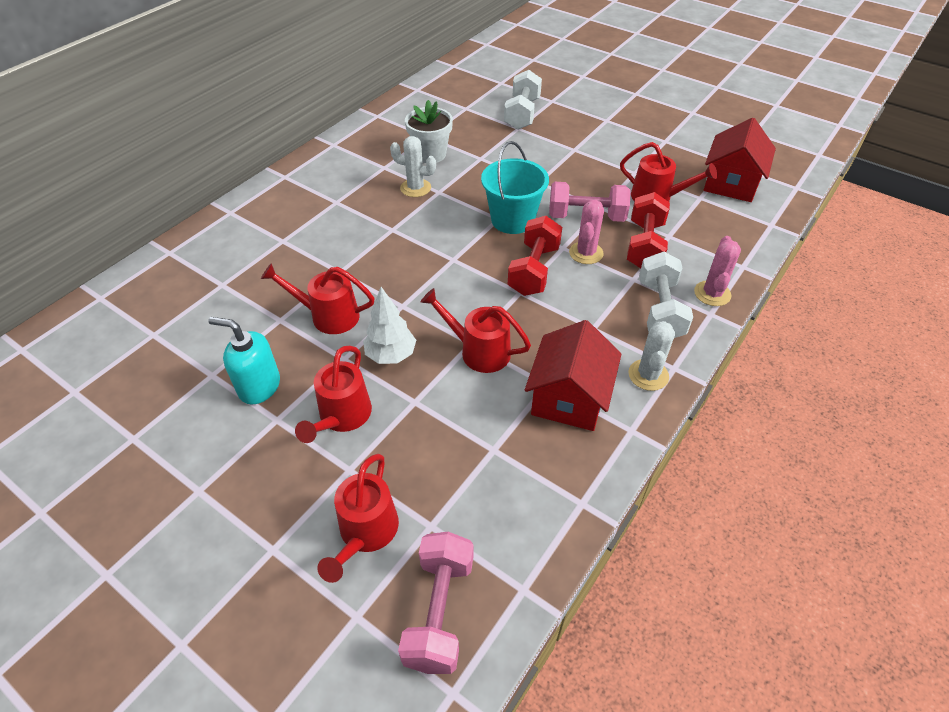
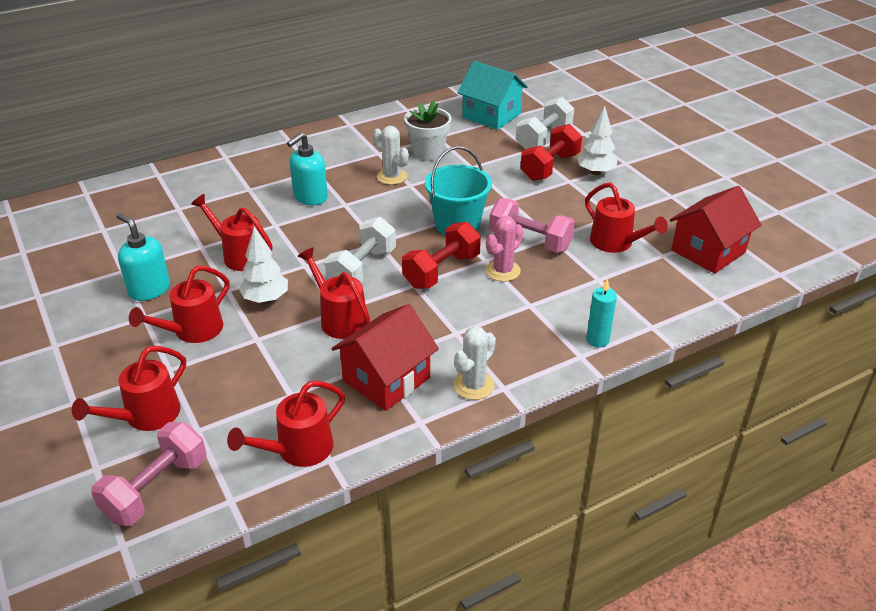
camera: 25 degrees right, 10 degrees down
(352, 232) = (310, 197): none -> turquoise soap dispenser
(460, 103) = (491, 116): none -> turquoise house
(545, 506) = (297, 450): none -> red watering can
(589, 135) = (595, 172): none -> white tree
(644, 246) = (566, 281): red dumbbell -> red dumbbell (550, 167)
(660, 310) = (532, 338): white dumbbell -> white dumbbell (362, 269)
(712, 293) = (597, 340): pink cactus -> turquoise candle

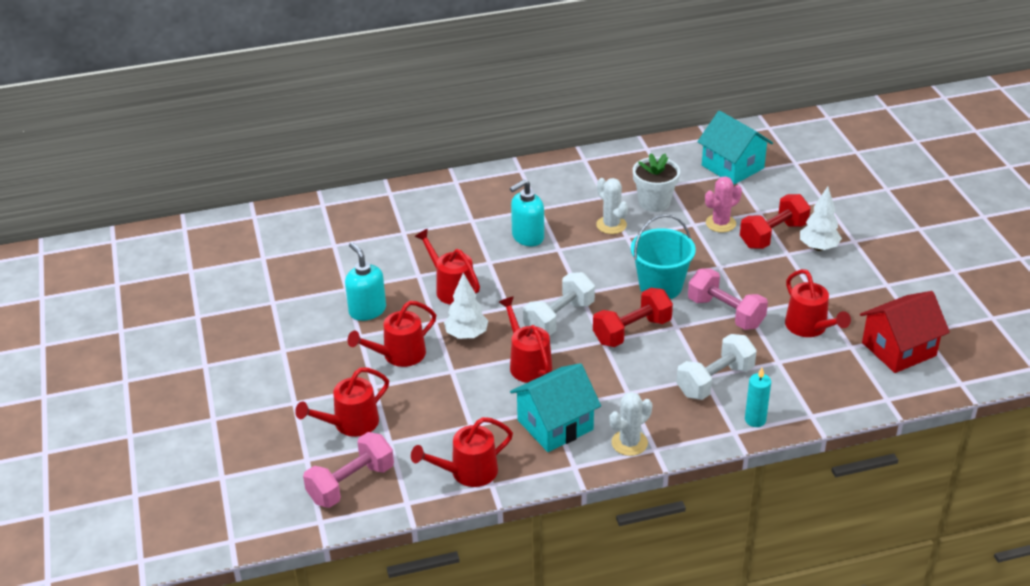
camera: 15 degrees right, 0 degrees up
(386, 379) = (555, 425): red house -> turquoise house
(503, 271) = (689, 340): pink cactus -> pink cactus (720, 223)
(544, 138) = (778, 201): white dumbbell -> white dumbbell (715, 381)

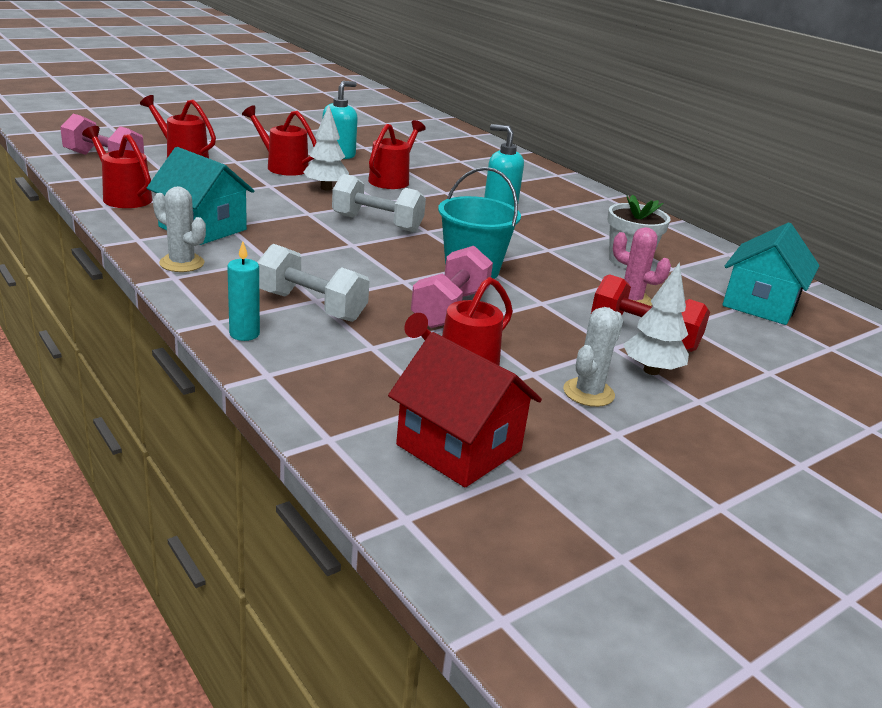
camera: 65 degrees right, 10 degrees down
(527, 363) = (296, 213): red watering can -> none
(611, 225) = (561, 241): white cactus -> white cactus (588, 393)
(632, 331) = (378, 258): red dumbbell -> none

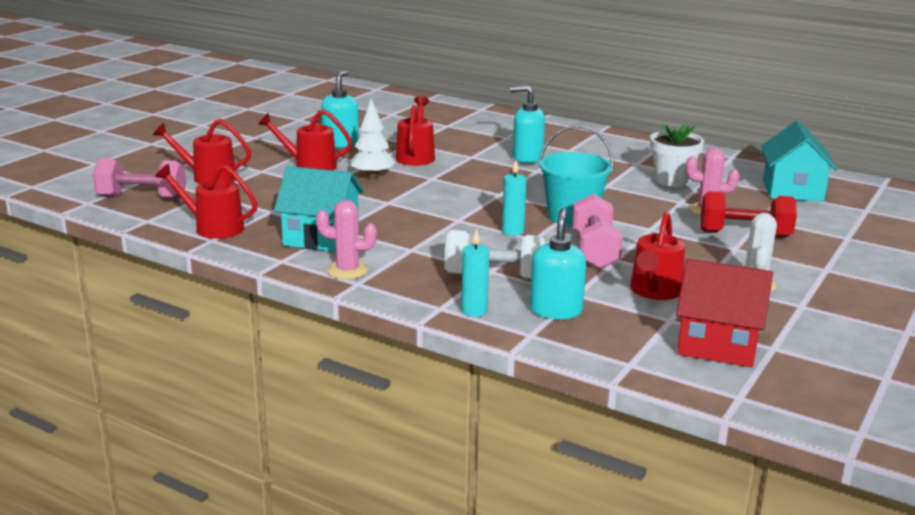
camera: 20 degrees left, 5 degrees down
(182, 263) = (347, 270): white cactus -> pink cactus
(327, 357) = (556, 310): none -> turquoise soap dispenser
(377, 223) = (454, 197): white dumbbell -> none
(391, 268) = (512, 231): none -> turquoise candle
(651, 371) = (776, 257): white tree -> none

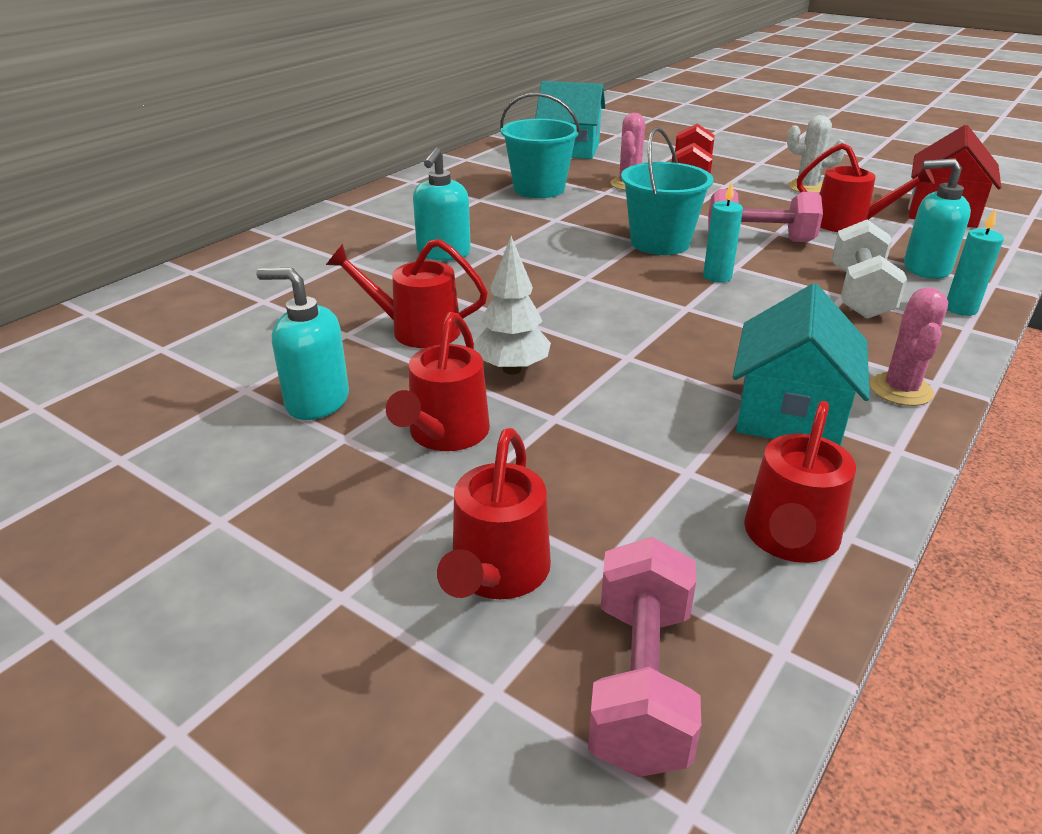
camera: 85 degrees left, 10 degrees up
(672, 180) = (539, 189): white flower pot -> turquoise bucket

